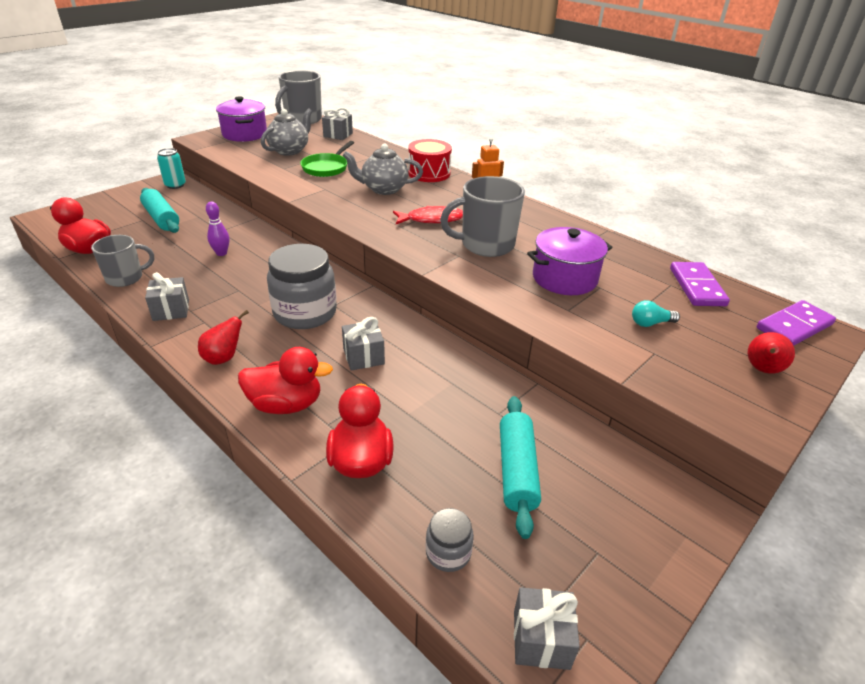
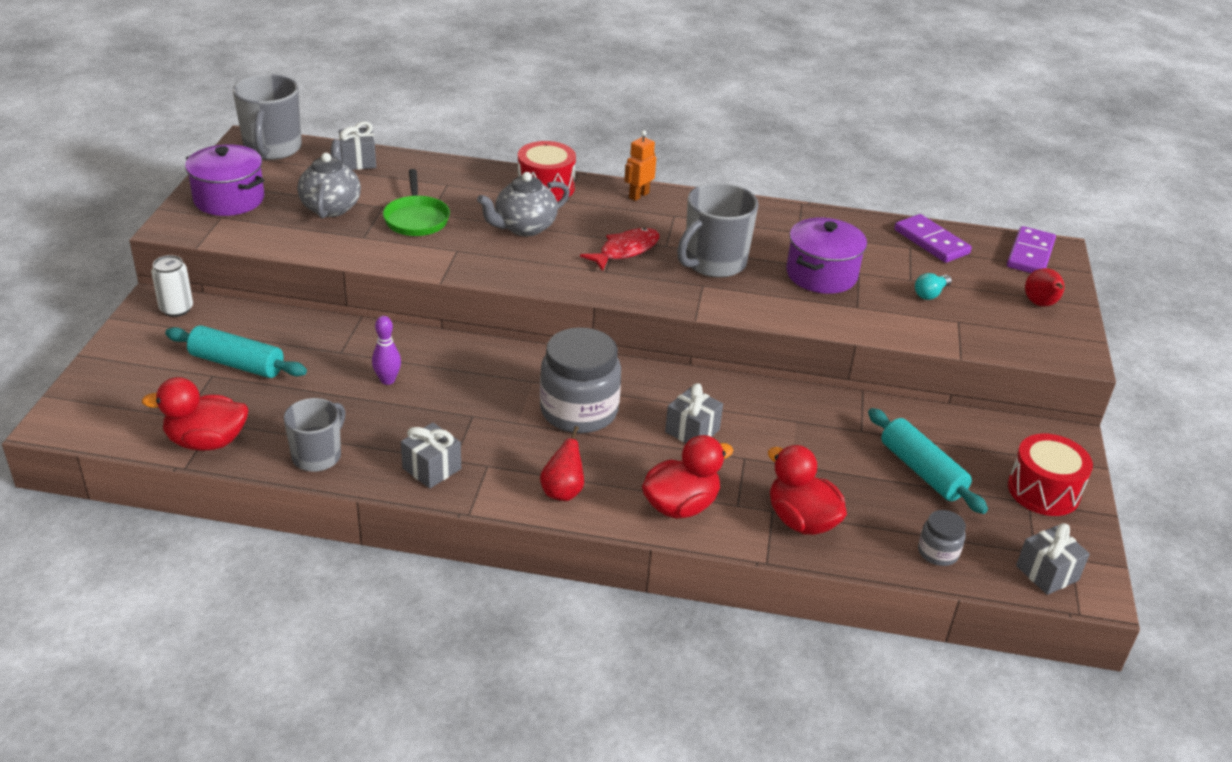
camera: 35 degrees left, 0 degrees up
(175, 185) = (176, 309): turquoise can -> white can
(625, 550) = (1043, 491): none -> red drum

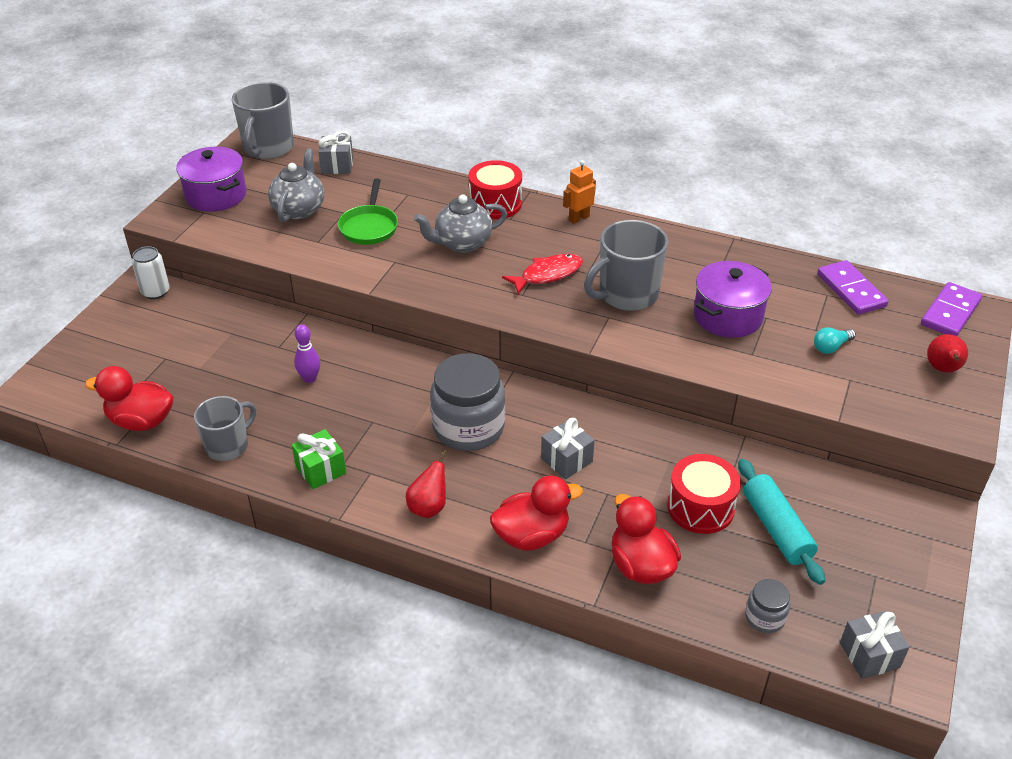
camera: 15 degrees right, 5 degrees up
(237, 364) = (189, 349): turquoise rolling pin -> none
(432, 468) = (321, 470): grey gift -> green gift
(1043, 491) = (894, 566): red drum -> red drum (700, 507)

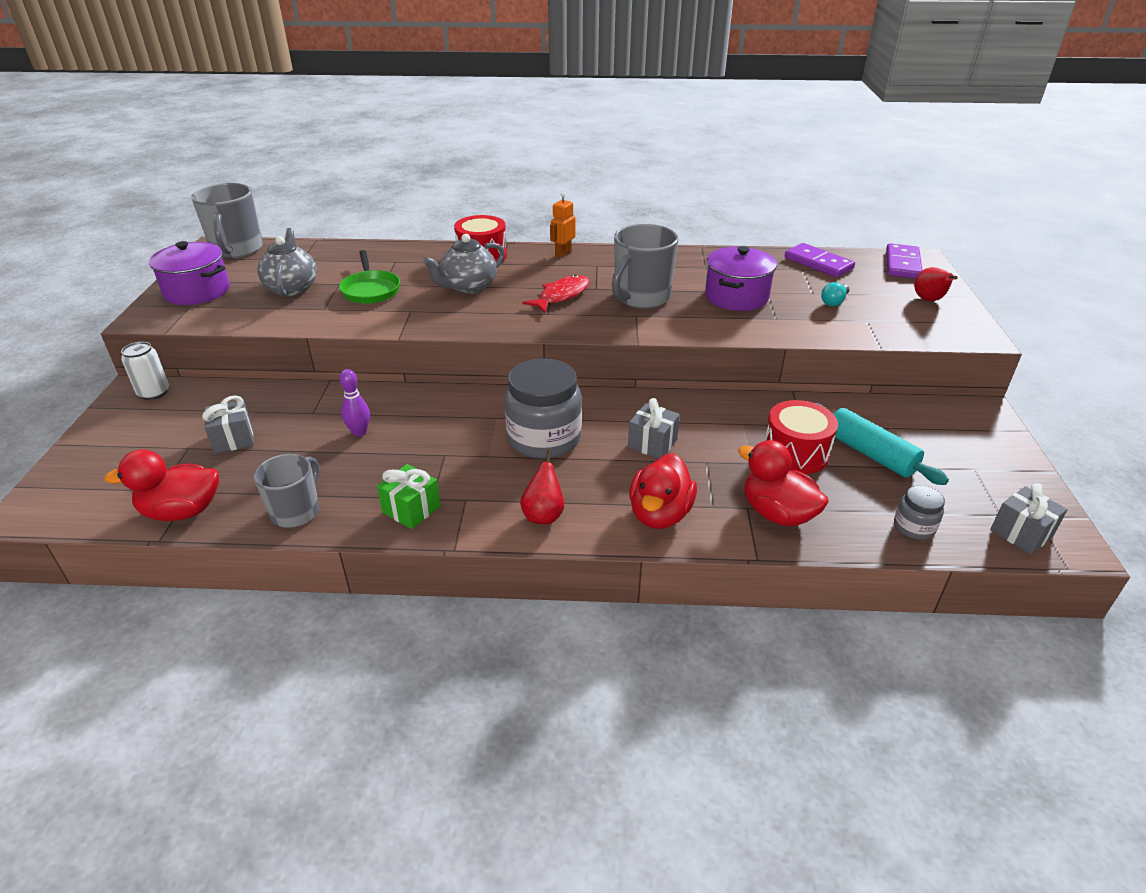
camera: 20 degrees left, 5 degrees down
(337, 165) = (314, 252): grey gift -> grey gift (233, 439)
(531, 535) = (660, 514): red duck -> red duck turned 150 degrees clockwise

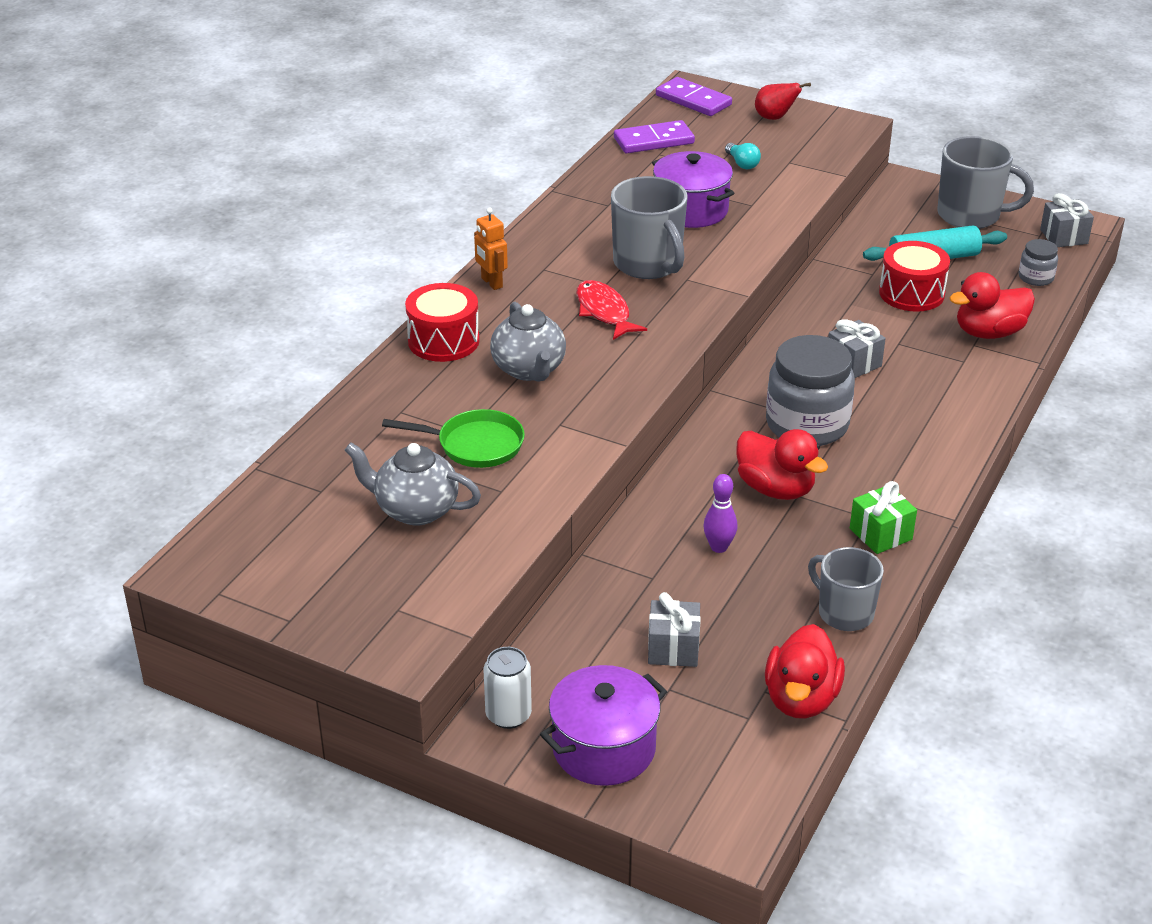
camera: 65 degrees left, 0 degrees up
(197, 291) = (352, 599): purple pot -> purple pot (603, 748)
(237, 250) = (225, 549): grey mug -> grey mug (970, 215)
(543, 515) = (930, 455): red pear -> none
(660, 514) = (960, 391): red duck -> red duck (775, 489)

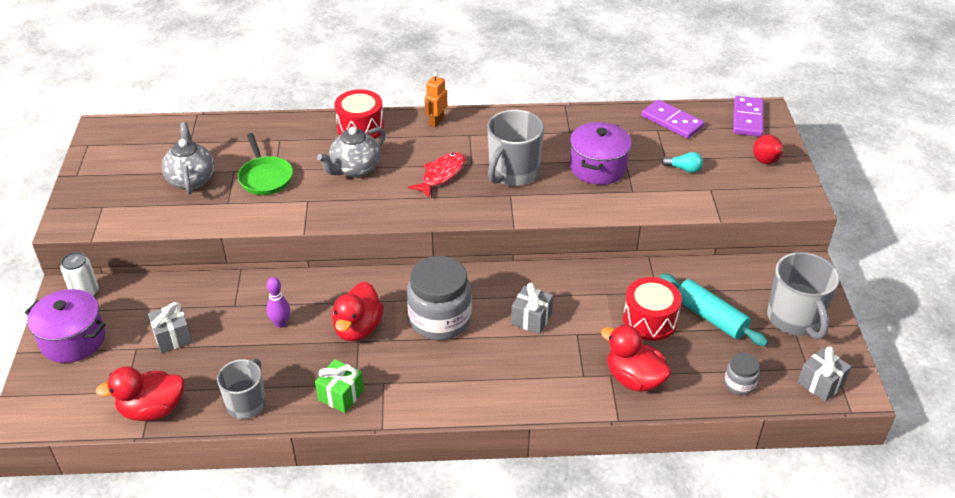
camera: 60 degrees right, 5 degrees up
(742, 164) = (684, 169): turquoise light bulb -> turquoise light bulb turned 105 degrees counterclockwise

